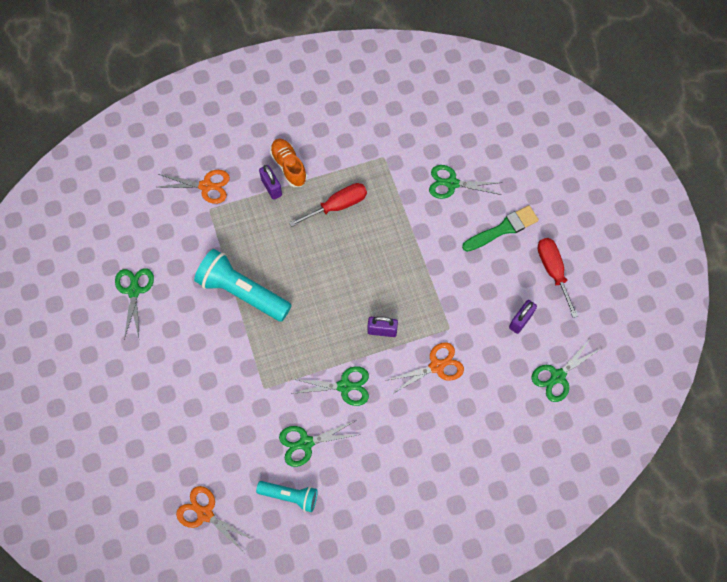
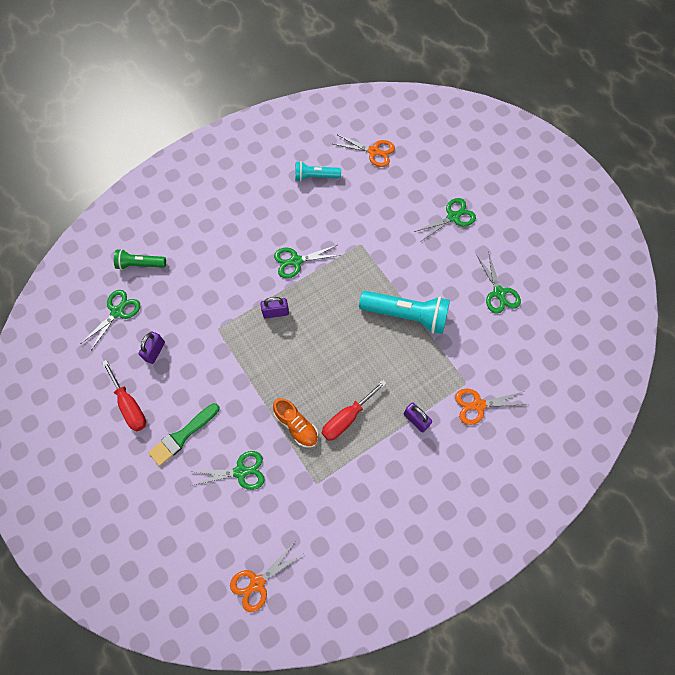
camera: 165 degrees right, 0 degrees up
(289, 166) = (407, 447): orange shoe -> orange shoe (296, 425)
(306, 443) = (314, 213): green scissors -> green scissors (453, 217)
(436, 366) = (223, 295): orange scissors -> orange scissors (257, 583)
(526, 429) = (140, 264): none -> green flashlight

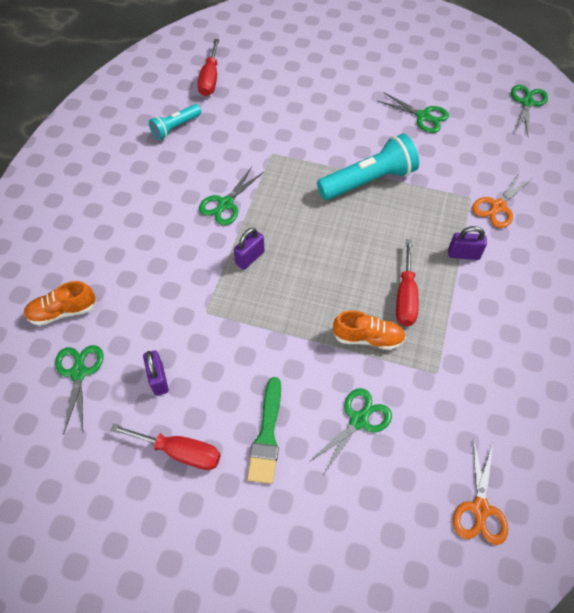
camera: 40 degrees left, 10 degrees down
(140, 264) = (63, 311): green flashlight -> orange shoe
(373, 151) = (210, 79): orange scissors -> red screwdriver
(453, 217) = (328, 86): green scissors -> green scissors (527, 103)

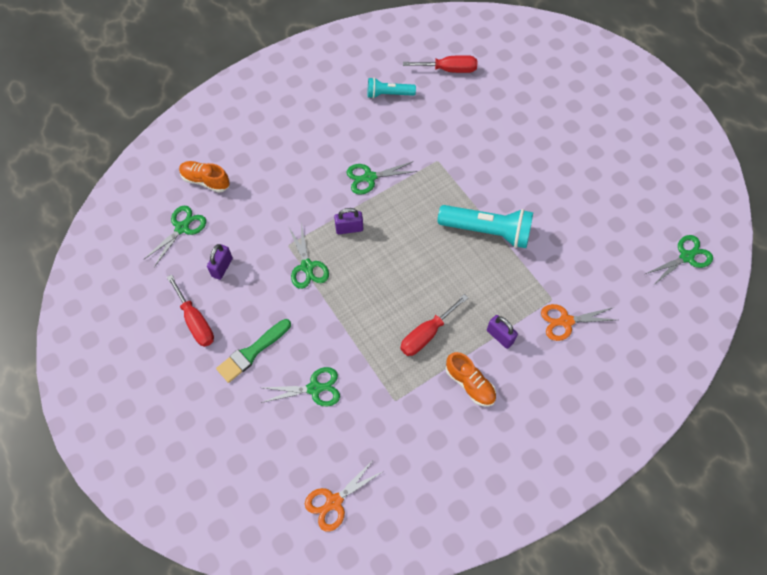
camera: 40 degrees right, 5 degrees up
(210, 79) = (449, 69): red screwdriver -> red screwdriver turned 135 degrees counterclockwise
(368, 338) = (373, 342): orange shoe -> orange shoe (470, 384)
(423, 116) = (584, 209): green scissors -> green scissors (307, 266)

